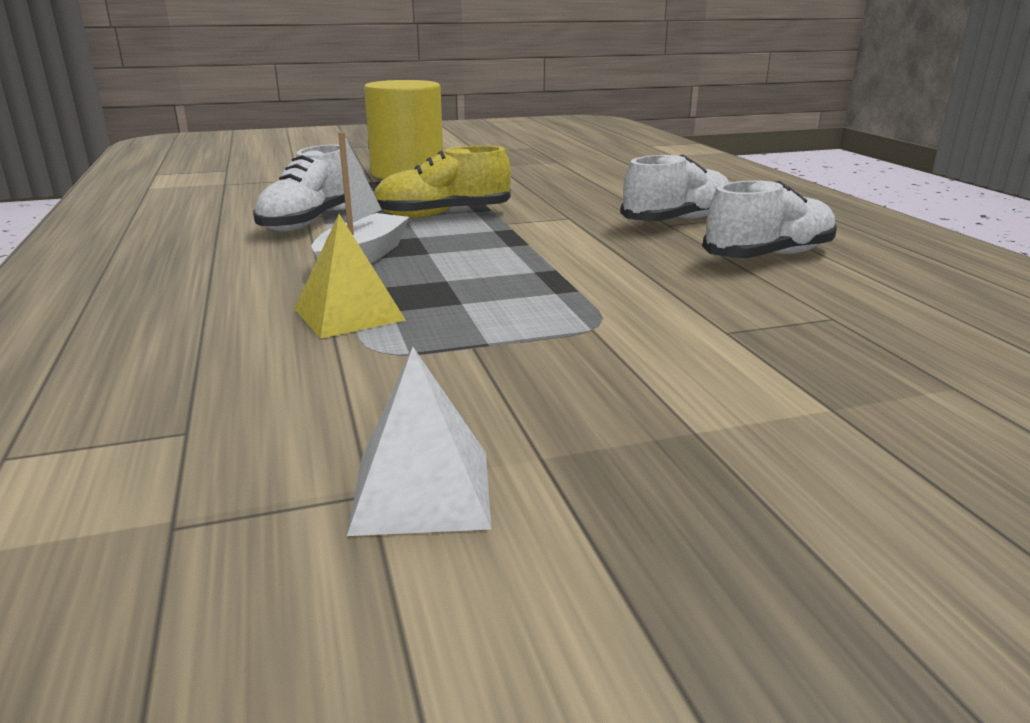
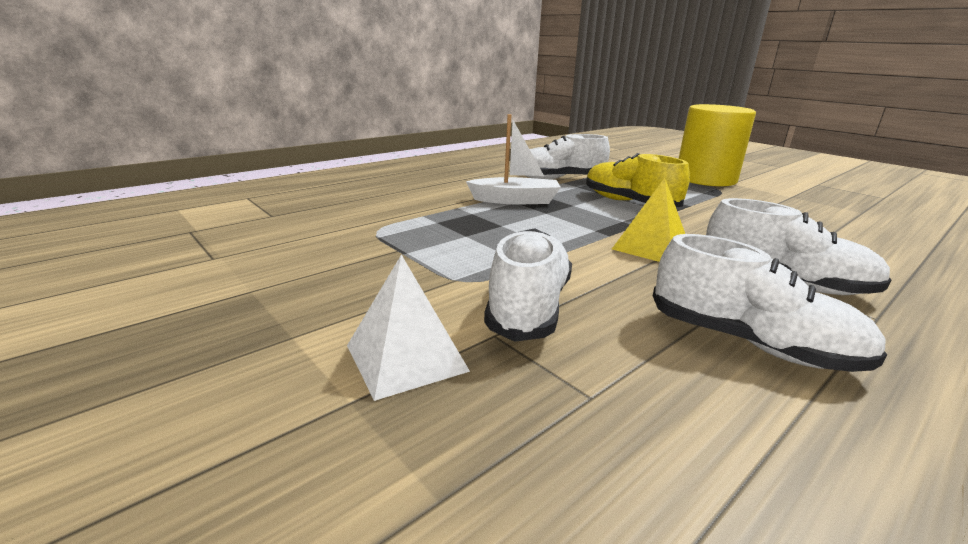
camera: 65 degrees right, 0 degrees up
(349, 314) = (422, 214): yellow pyramid -> yellow pyramid (651, 247)
(422, 490) = (213, 268): white pyramid -> white pyramid (406, 358)
(677, 308) = (529, 306): none -> white shoe

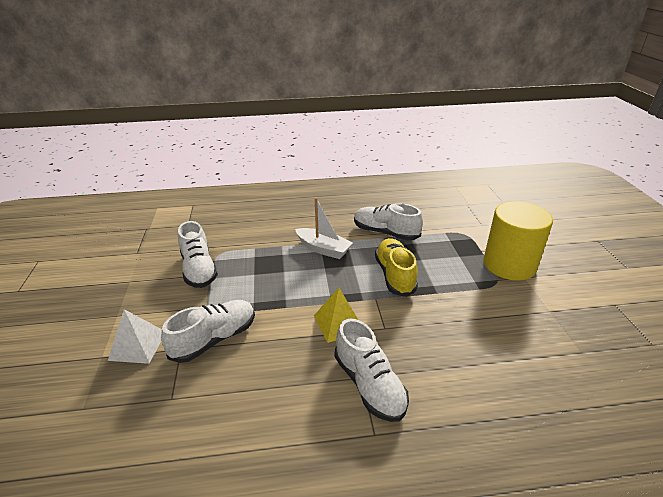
camera: 35 degrees right, 10 degrees up
(750, 343) = (275, 410): white shoe -> white shoe (199, 269)

